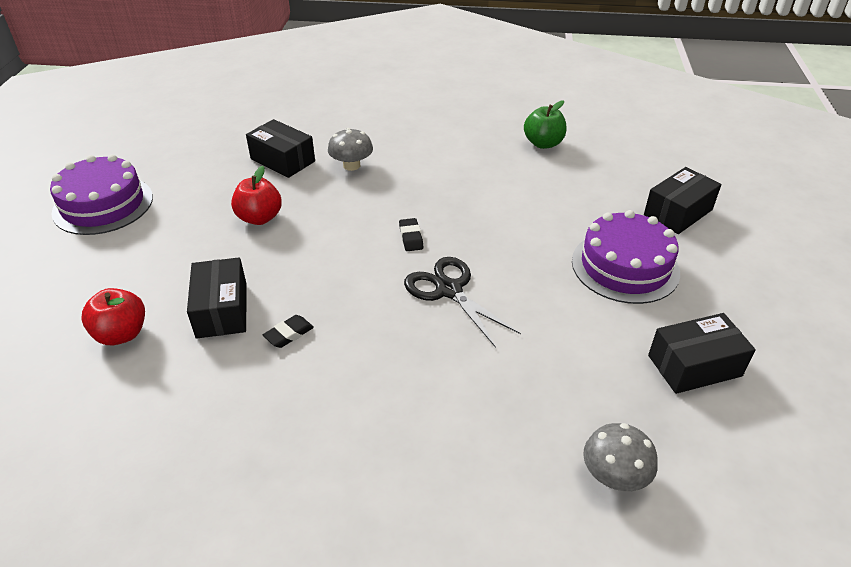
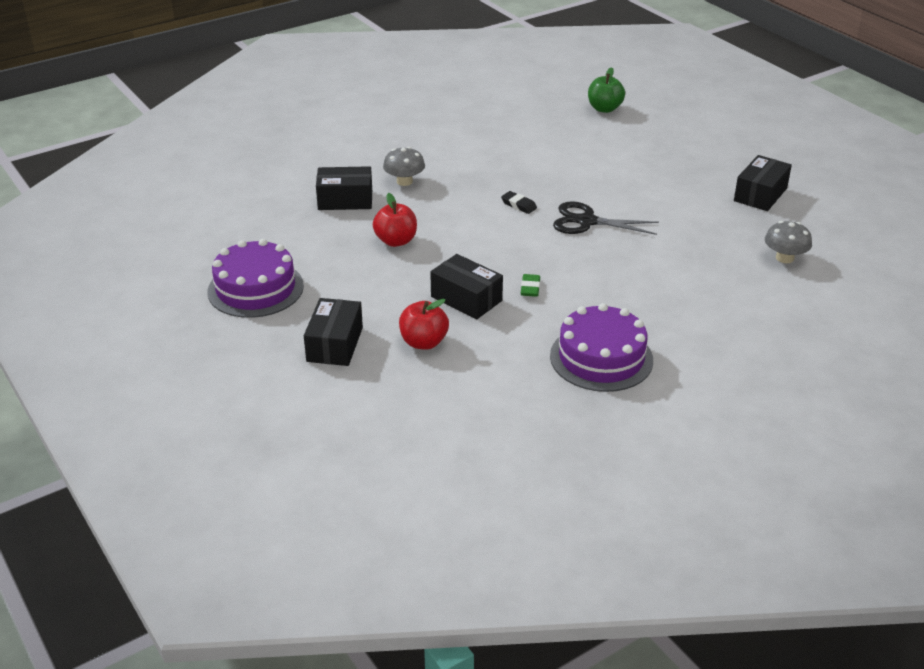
camera: 40 degrees left, 5 degrees down
(289, 334) = (530, 288): black eraser -> green eraser
(543, 143) = (516, 113): green apple -> green apple (604, 109)
(625, 266) = (665, 163): purple cake -> purple cake (601, 358)
(678, 212) = (654, 121): black box -> black box (335, 344)

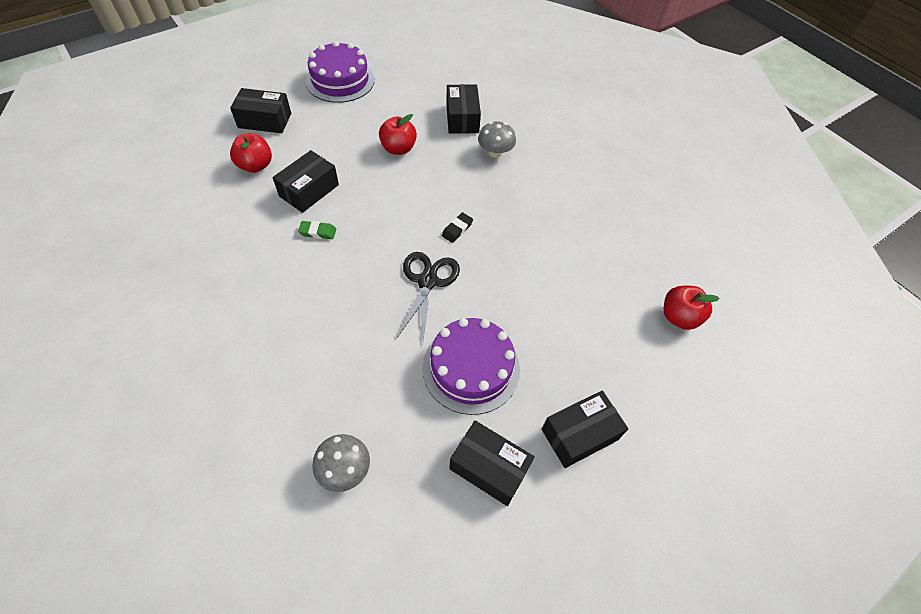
camera: 85 degrees right, 20 degrees up
(601, 358) = (206, 275): purple cake -> purple cake (471, 368)
(604, 109) = (679, 317): green apple -> red apple
(721, 157) = (579, 434): none -> black box

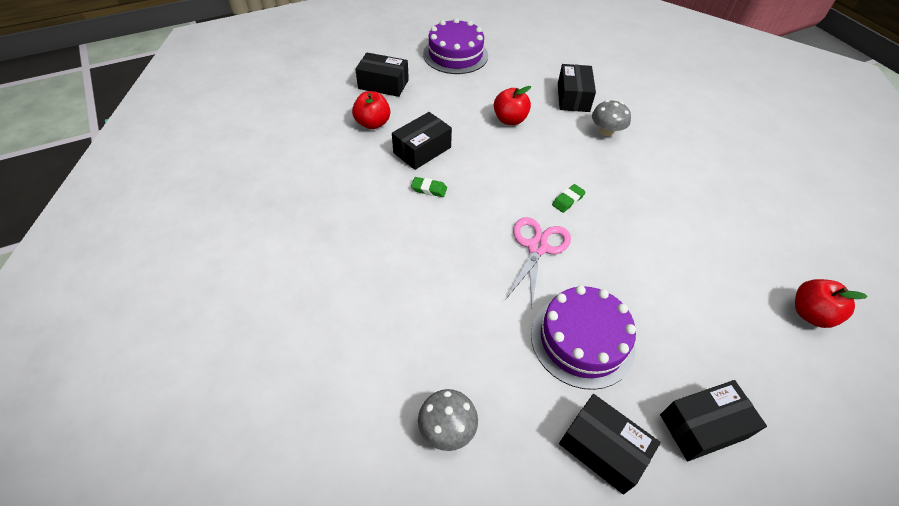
camera: 10 degrees right, 5 degrees down
(427, 281) = (537, 247): black scissors -> pink scissors
(457, 229) = (568, 200): black eraser -> green eraser

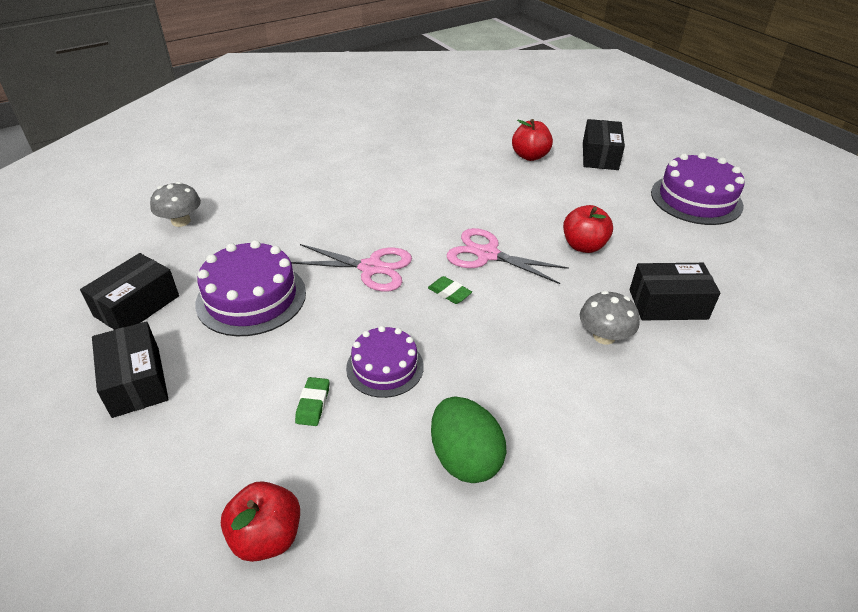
camera: 85 degrees right, 10 degrees down
(422, 150) = (500, 187): black box -> none
(429, 189) = (442, 196): green eraser -> green eraser (313, 404)
(519, 172) = (487, 254): none -> pink scissors
(653, 245) = (385, 367): none -> purple cake
(722, 211) = (465, 458): none -> green egg

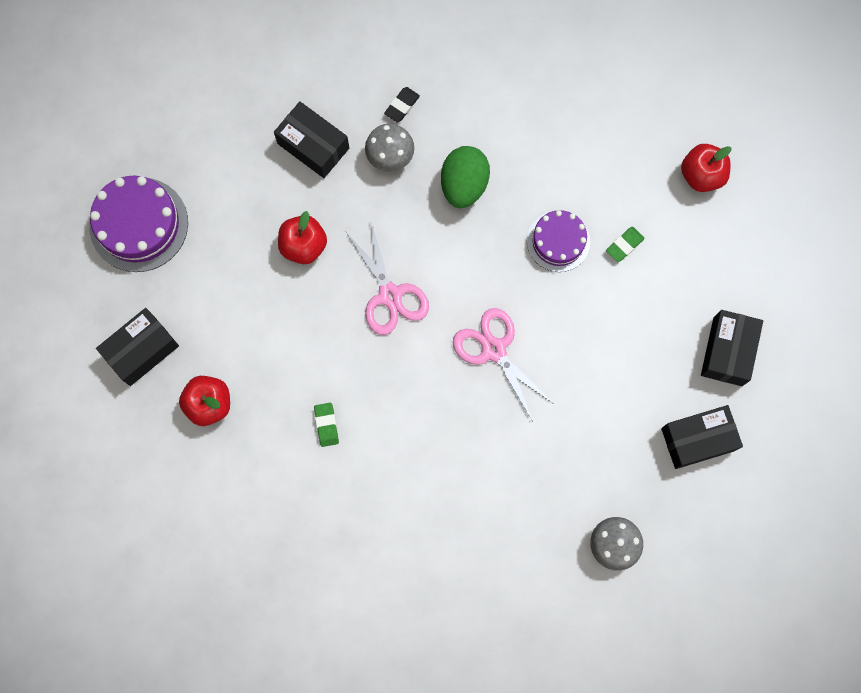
camera: 140 degrees left, 35 degrees up
(251, 297) = (607, 384): purple cake -> none
(449, 293) = (457, 276): green eraser -> green eraser (326, 425)
(465, 458) = (563, 141): green egg -> green egg (464, 185)
(647, 380) = (402, 106): none -> black eraser

